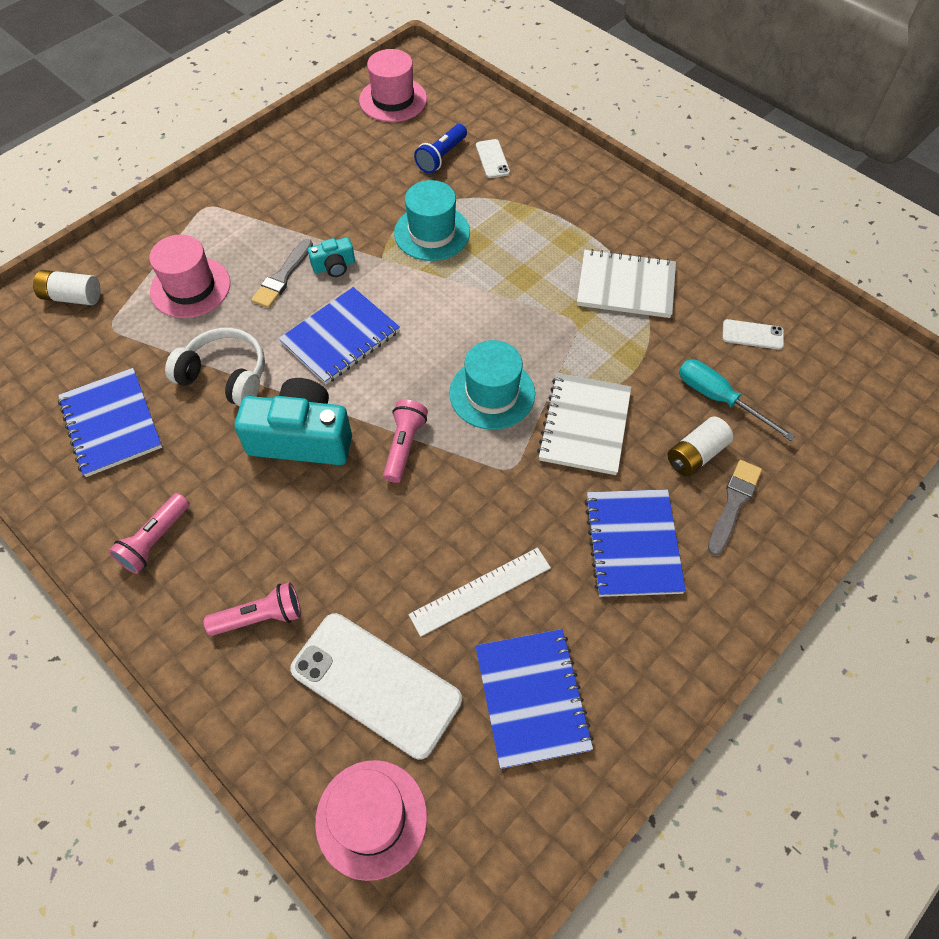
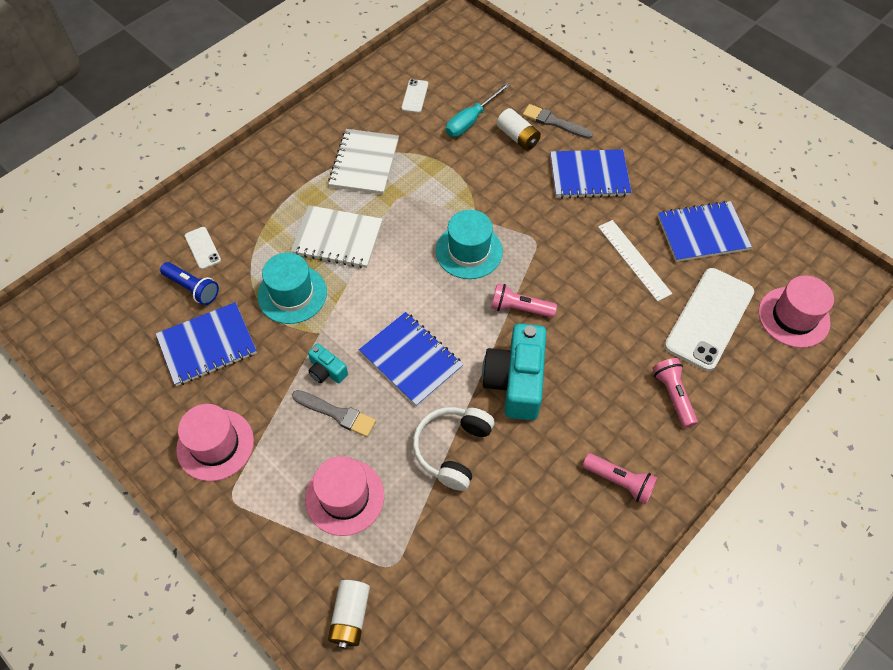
camera: 90 degrees left, 0 degrees up
(111, 423) = (507, 541): blue notebook -> blue notebook (207, 345)
(334, 266) = (326, 371): turquoise camera -> turquoise camera turned 150 degrees clockwise
(393, 100) = (97, 332): pink hat -> pink hat (215, 444)
(492, 159) = (203, 248): white phone -> white phone turned 75 degrees clockwise
(584, 425) = (496, 196): white notebook -> white notebook (337, 238)

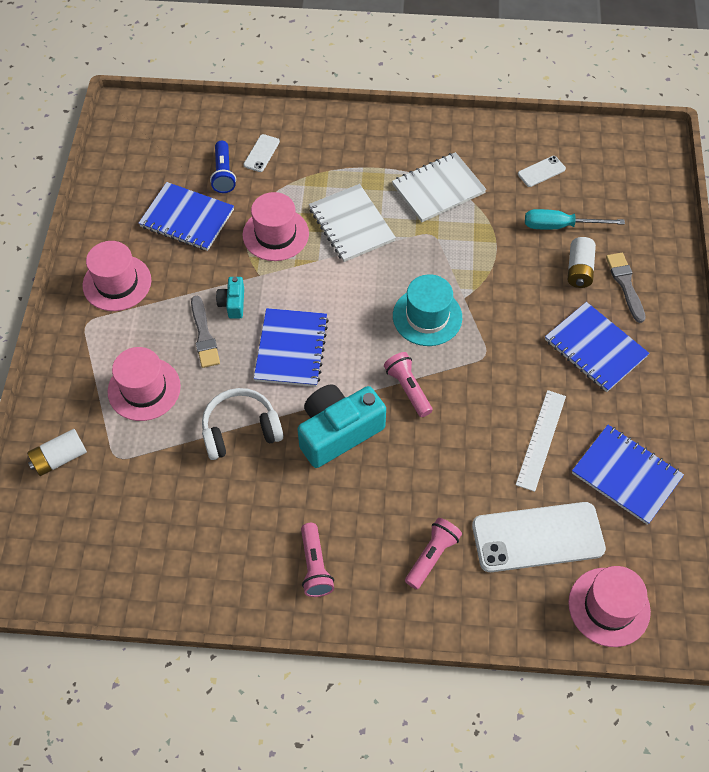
camera: 50 degrees right, 0 degrees up
(292, 294) = (275, 234): turquoise hat -> pink hat

